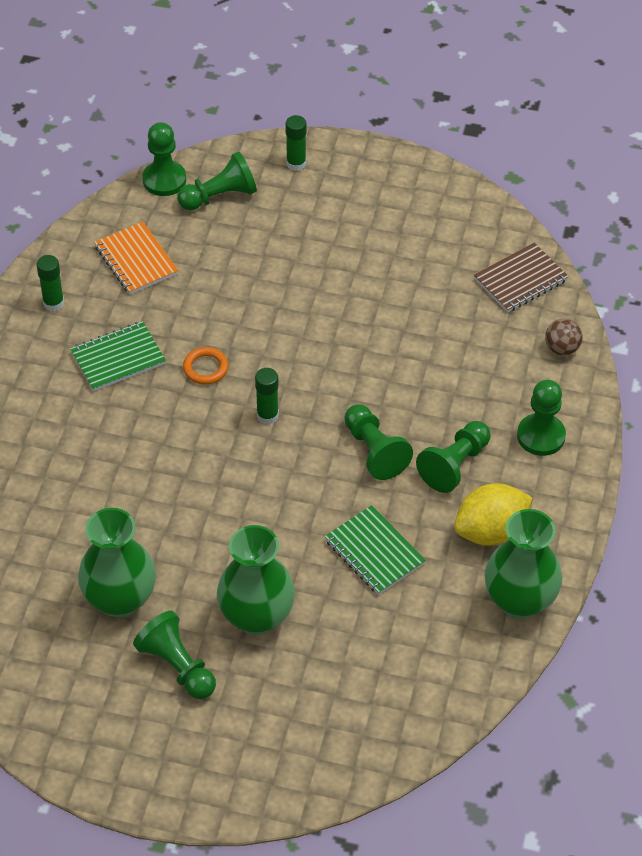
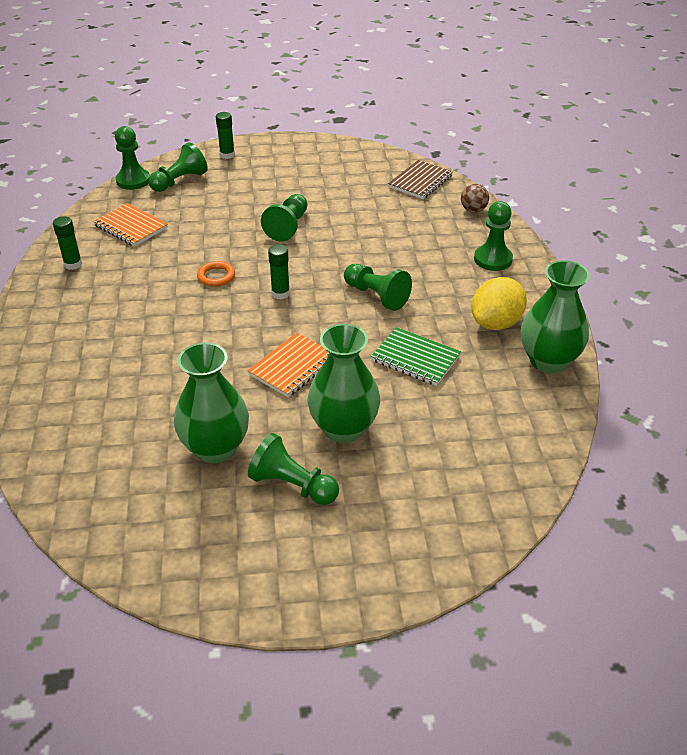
camera: 20 degrees left, 10 degrees down
(118, 358) = (141, 286): green notebook -> none
(238, 522) = (293, 367): none -> orange notebook
(455, 465) = (442, 290): green pawn -> green pawn (288, 226)

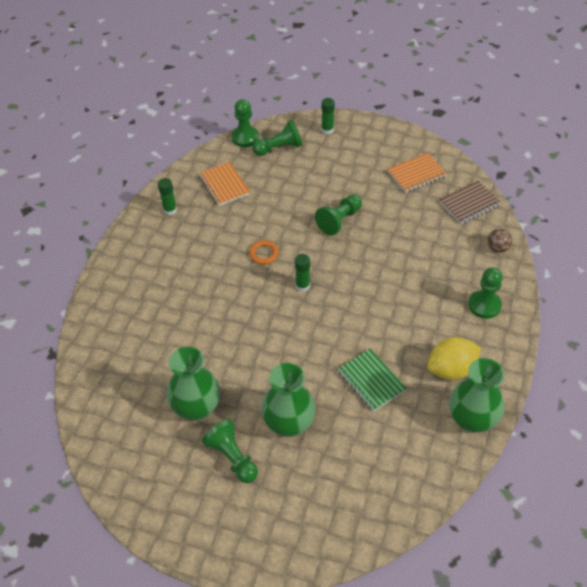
camera: 25 degrees right, 10 degrees up
(293, 367) = (279, 357): orange notebook -> orange notebook (416, 174)
(376, 296) = (372, 312): green pawn -> none

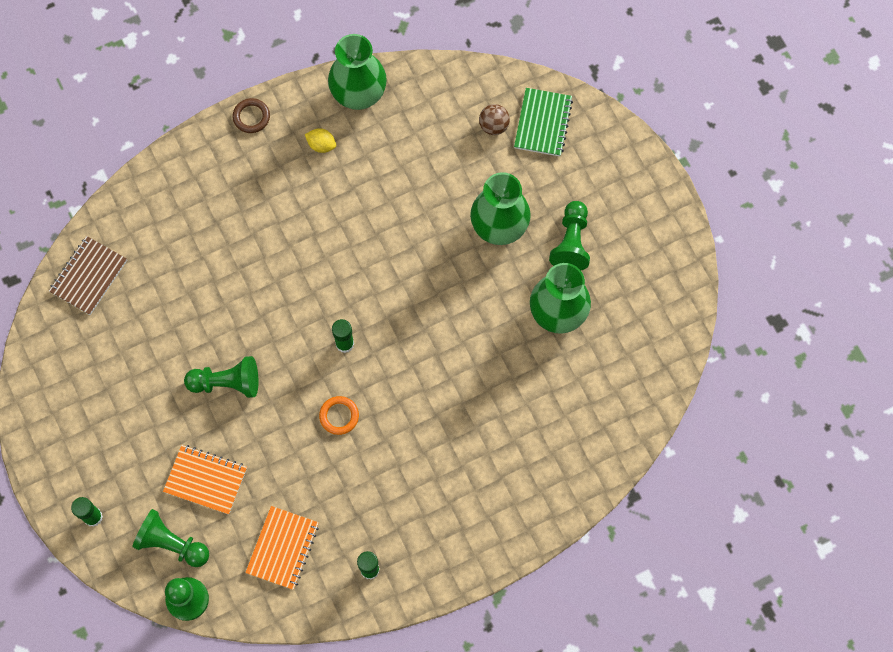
camera: 135 degrees left, 20 degrees up
(371, 381) = (395, 198): green notebook -> green notebook (543, 123)
(416, 174) = (87, 361): orange notebook -> orange notebook (206, 480)
(451, 369) = (321, 145): yellow lemon -> yellow lemon, size x0.50
(469, 204) = (88, 276): brown notebook -> brown notebook turned 75 degrees counterclockwise
(484, 305) = (220, 169): green pawn -> none
(497, 248) = (132, 207): brown ball -> brown ball (493, 126)
(509, 346) = (251, 117): none -> brown ring

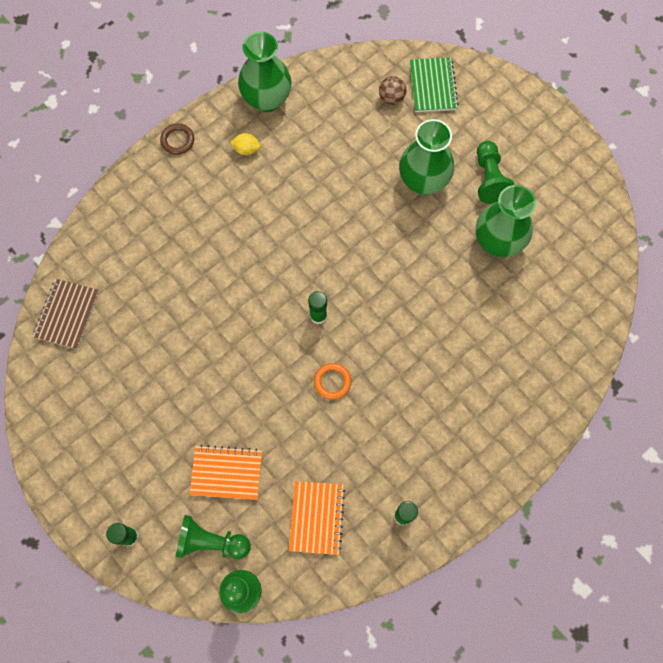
camera: 15 degrees left, 0 degrees up
(227, 383) = (221, 378): green pawn -> none

